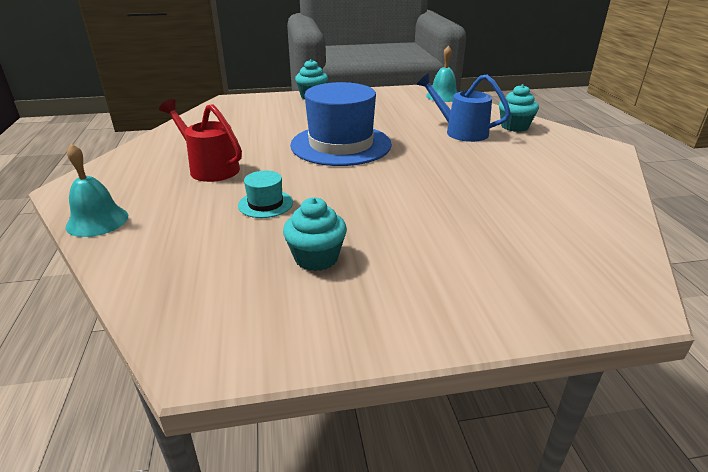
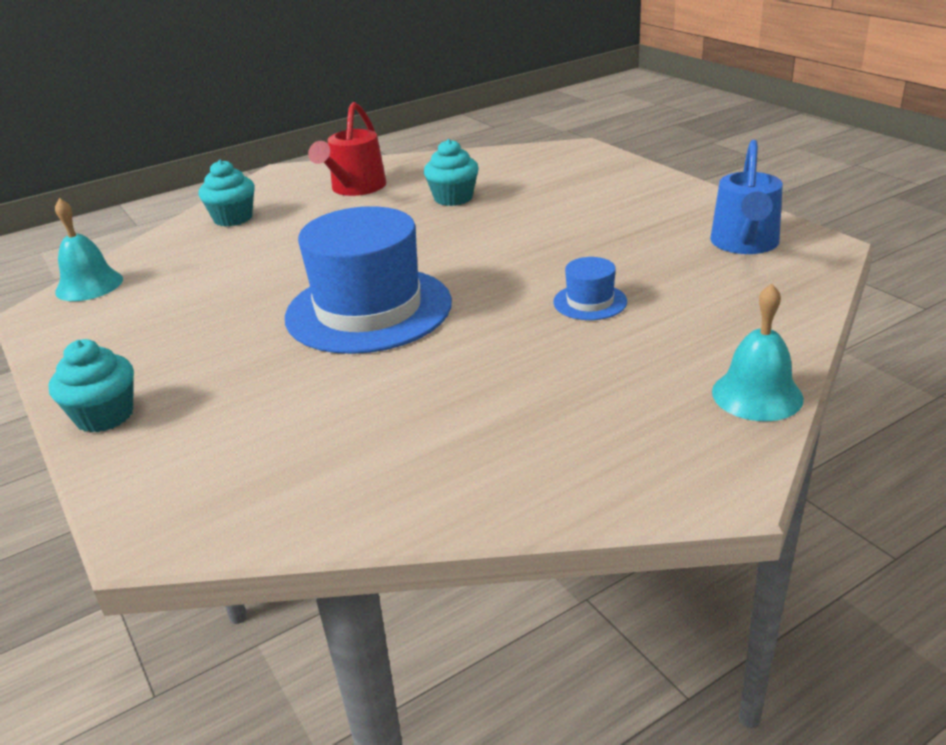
camera: 110 degrees left, 0 degrees up
(209, 168) = (534, 383): red watering can -> red watering can (355, 189)
(265, 204) = (590, 302): turquoise hat -> blue hat
(316, 258) = (655, 246): turquoise cupcake -> turquoise cupcake (453, 198)
(460, 132) = (269, 244): blue watering can -> blue watering can (745, 245)

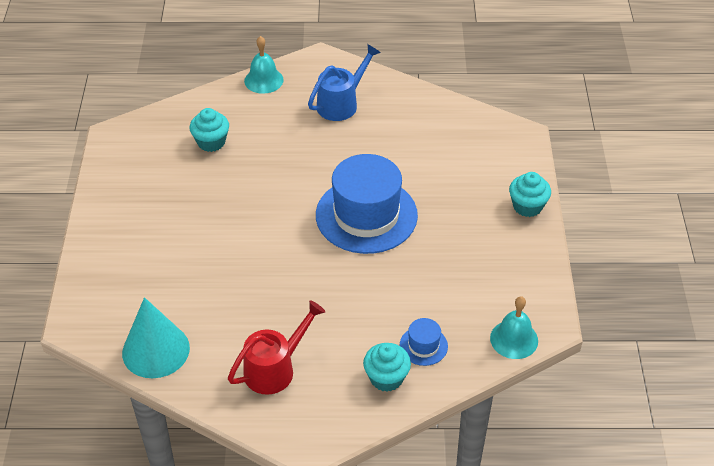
camera: 150 degrees left, 15 degrees up
(453, 198) = (226, 306): turquoise cupcake -> turquoise cupcake (211, 142)
(482, 162) = (156, 350): none -> turquoise cone
(590, 302) = (261, 160): blue hat -> blue hat (423, 346)
(745, 245) = (141, 157): blue watering can -> blue watering can (342, 103)

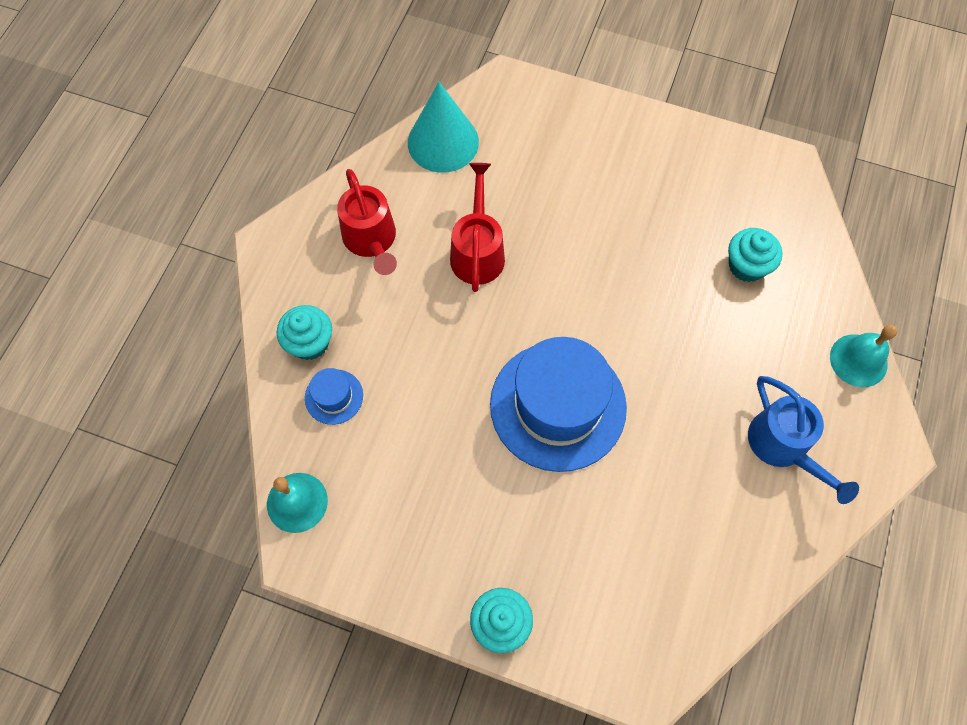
camera: 110 degrees right, 20 degrees up
(257, 295) = (477, 250): none -> red watering can

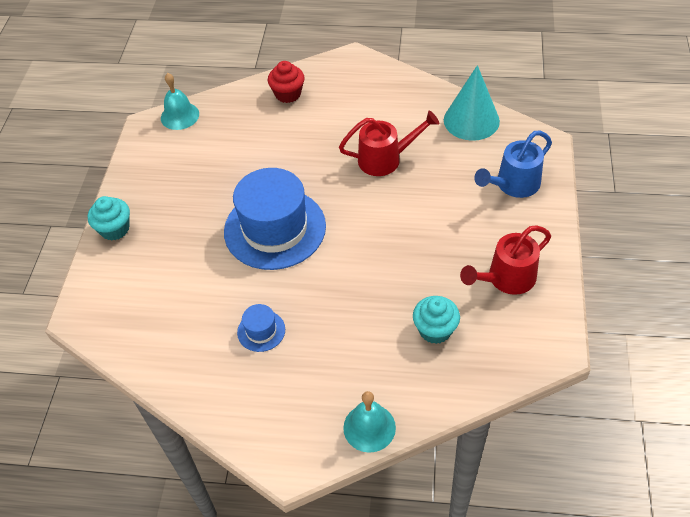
camera: 80 degrees right, 15 degrees down
(310, 342) = (288, 94): turquoise cupcake -> red cupcake
(334, 397) = (253, 114): blue hat -> blue hat (261, 331)
(372, 241) = (373, 104): red watering can -> red watering can (506, 279)
(784, 447) = (273, 379): blue watering can -> blue watering can (513, 185)

